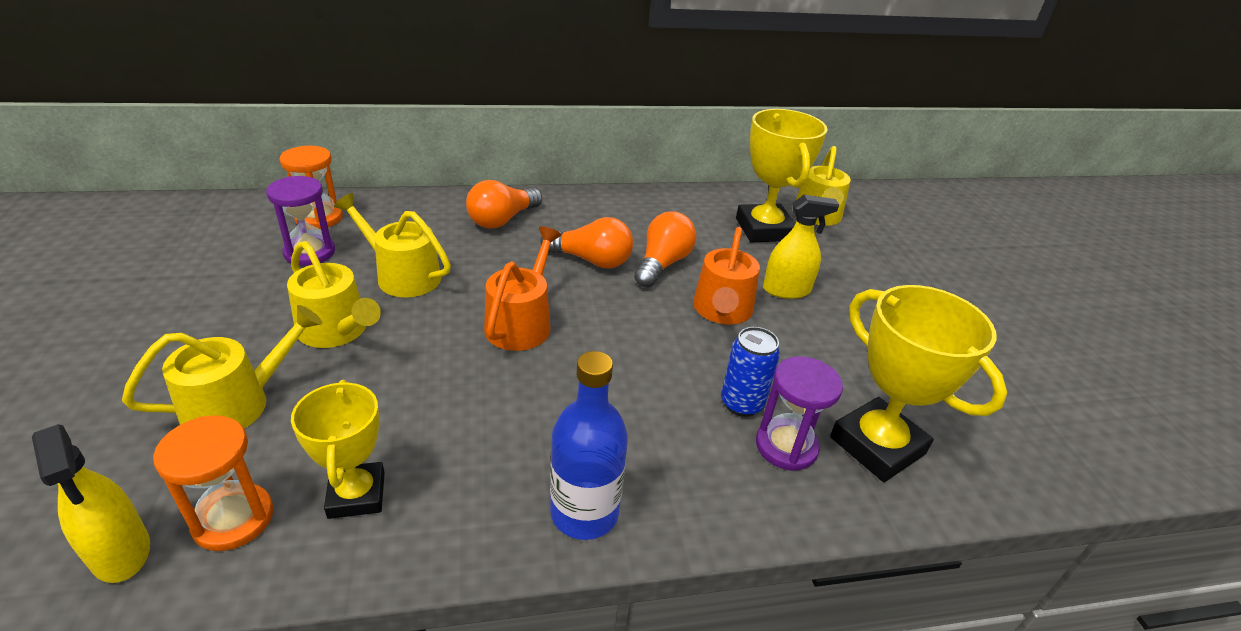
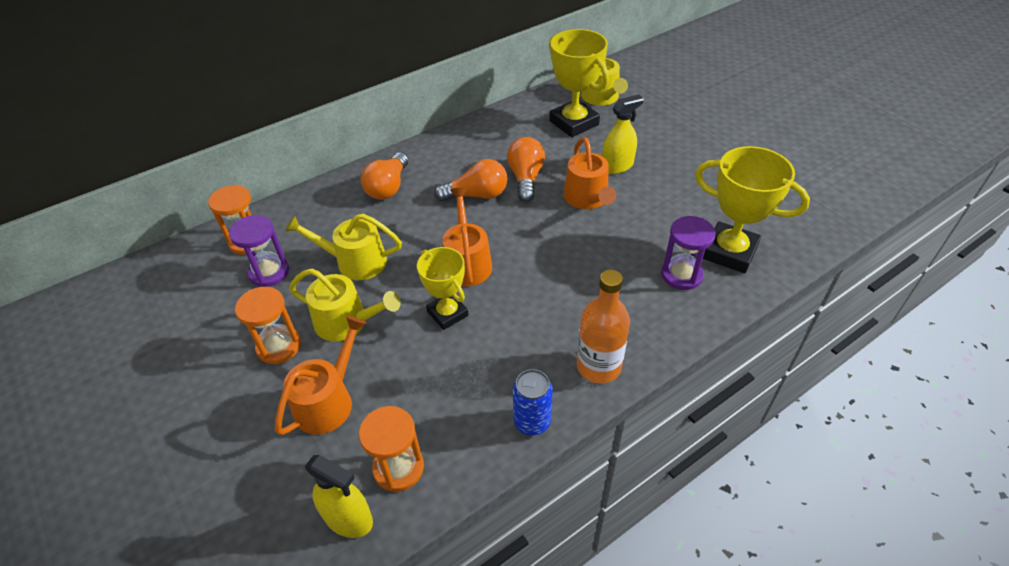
camera: 20 degrees left, 10 degrees up
(236, 404) = (328, 401): yellow watering can -> orange watering can
(246, 325) = (279, 346): none -> orange hourglass
(356, 495) = (459, 419): yellow trophy -> yellow trophy (447, 313)
(584, 513) = (598, 366): blue bottle -> orange bottle
(741, 403) = (640, 259): blue can -> blue can (532, 422)

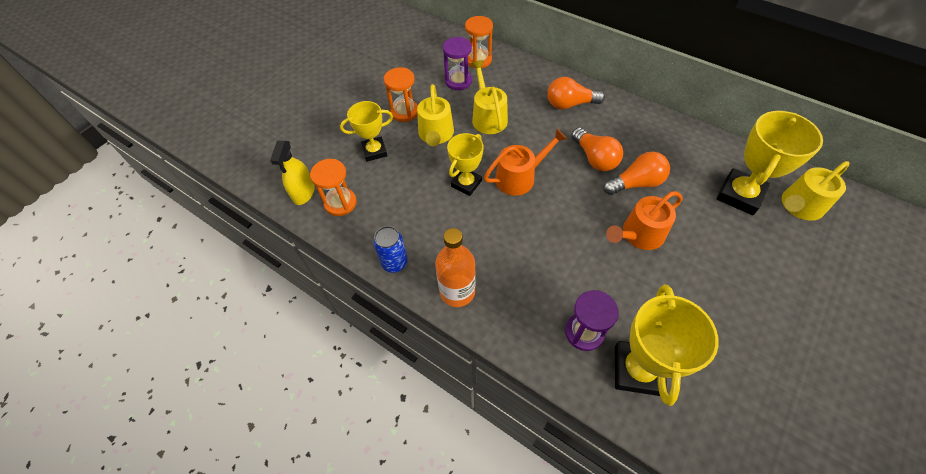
camera: 70 degrees right, 10 degrees up
(328, 401) = (374, 151): orange watering can -> yellow trophy
(617, 166) = (700, 246): yellow spray bottle -> none

